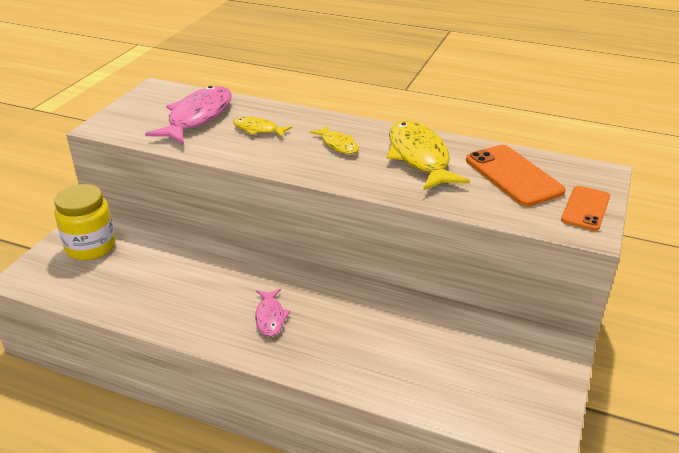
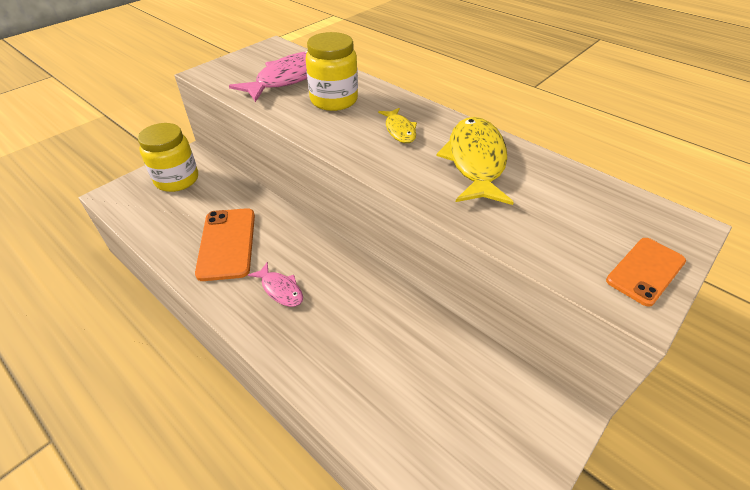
camera: 20 degrees right, 10 degrees up
(258, 129) = (334, 100): yellow fish -> yellow jar
(270, 317) = (280, 289): pink fish -> pink fish turned 60 degrees counterclockwise
(513, 176) = (571, 206): orange phone -> orange phone (227, 243)

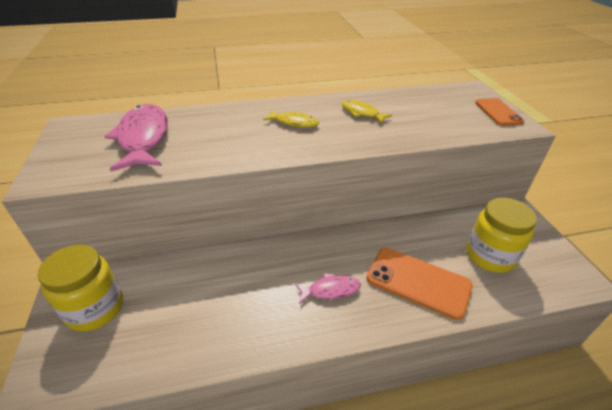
camera: 55 degrees left, 5 degrees down
(227, 243) = (240, 304): orange phone -> orange phone (418, 282)
(334, 100) = (214, 131): yellow jar -> yellow jar (490, 256)
(475, 161) = (362, 113): yellow fish -> yellow fish, size x0.51

